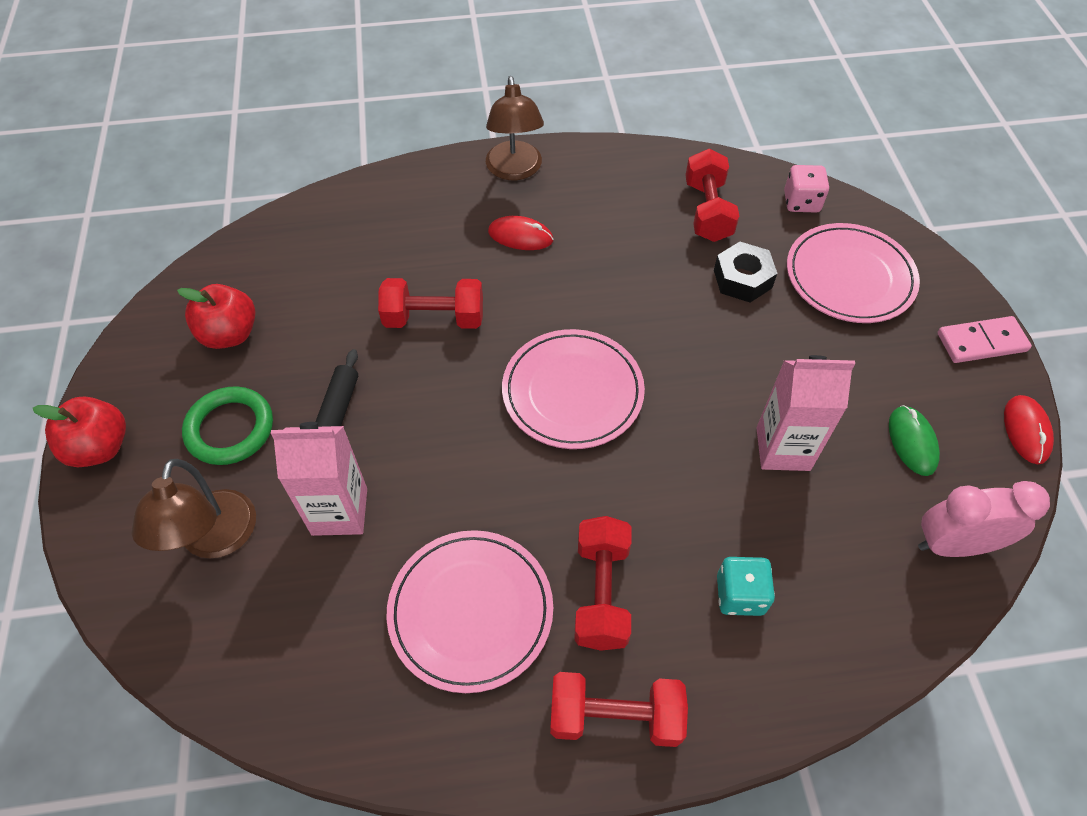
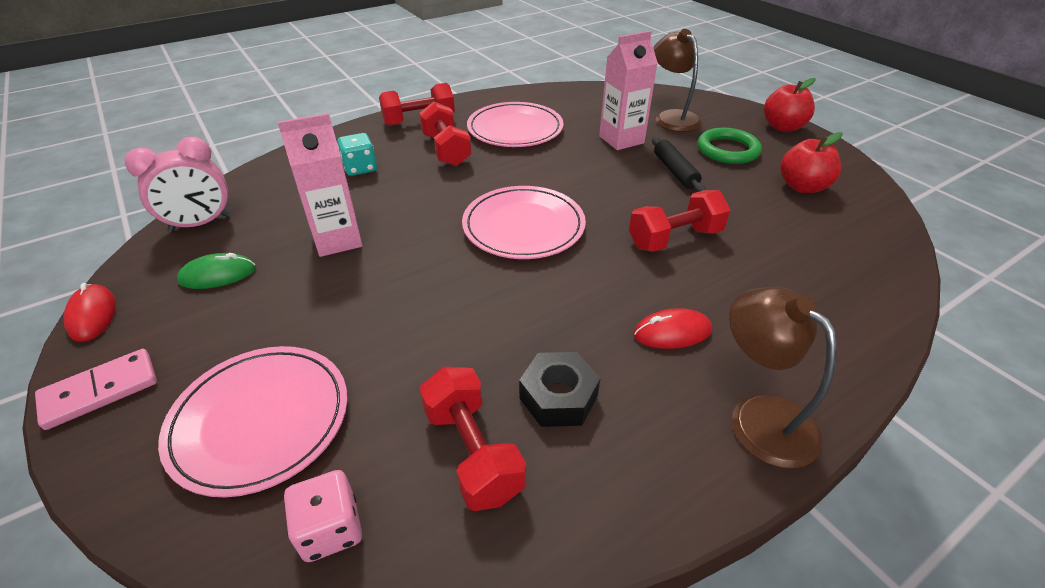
camera: 155 degrees right, 15 degrees down
(742, 279) = (401, 370): black nut -> black nut (558, 397)
(912, 442) = (218, 275): green mouse -> green mouse turned 75 degrees counterclockwise

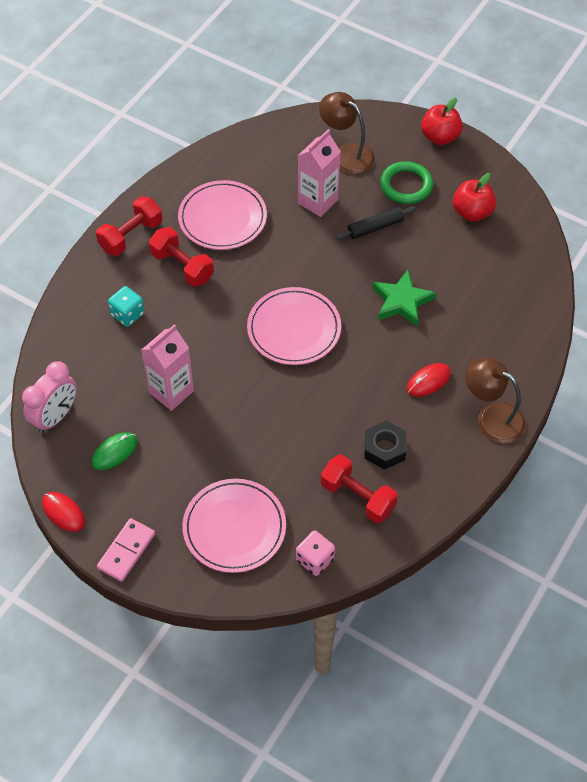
camera: 25 degrees left, 15 degrees up
(675, 171) = (375, 227): black rolling pin -> black rolling pin turned 75 degrees counterclockwise
(675, 239) = (401, 301): red dumbbell -> green star

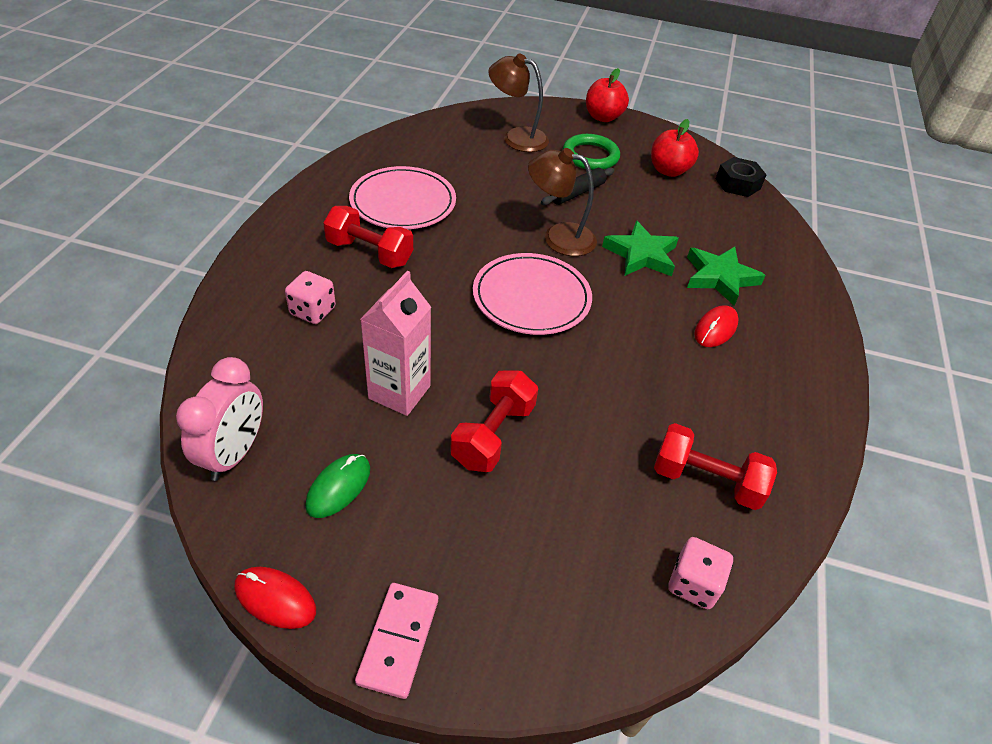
camera: 20 degrees left, 10 degrees down
(127, 314) = (312, 311): turquoise dice -> pink dice
(131, 236) = (296, 230): red dumbbell -> red dumbbell (493, 435)
(234, 528) = (556, 562): pink plate -> none
(318, 201) = (504, 177): pink carton -> none
(384, 449) = (707, 413): black nut -> black nut (738, 184)
(458, 334) = (720, 277): none -> green star
(491, 418) = (809, 356): brown lamp -> brown lamp (558, 237)

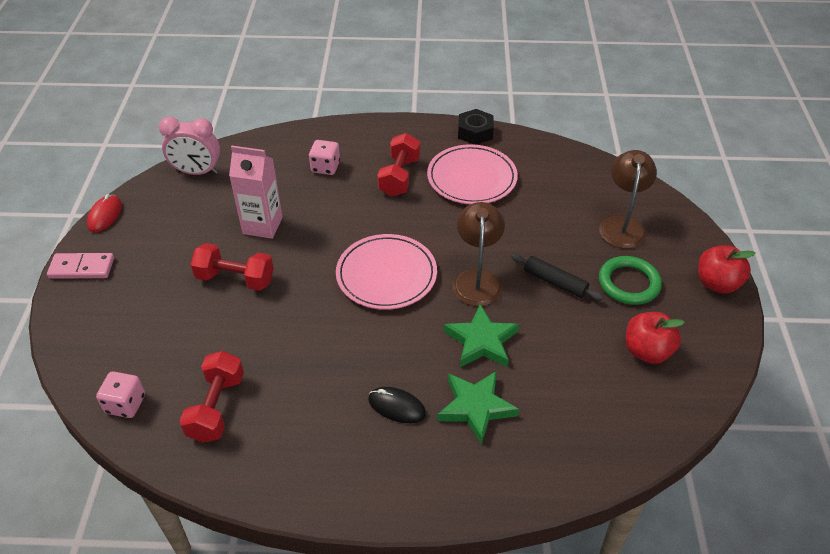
camera: 80 degrees right, 0 degrees up
(338, 487) = (180, 219): green mouse -> none
(715, 329) = (397, 406): red mouse -> black mouse
(738, 184) = (665, 419): black nut -> black nut (475, 132)

